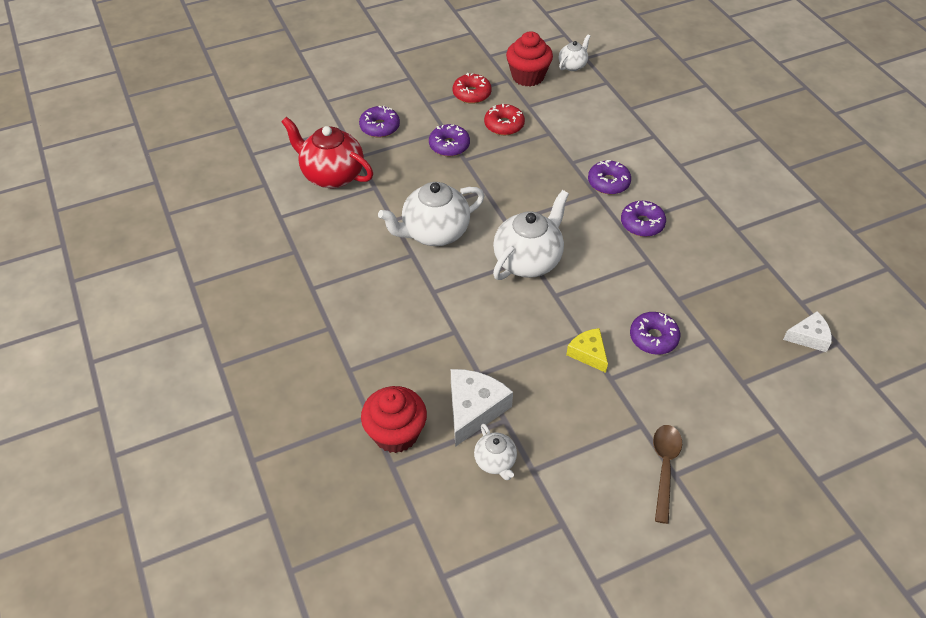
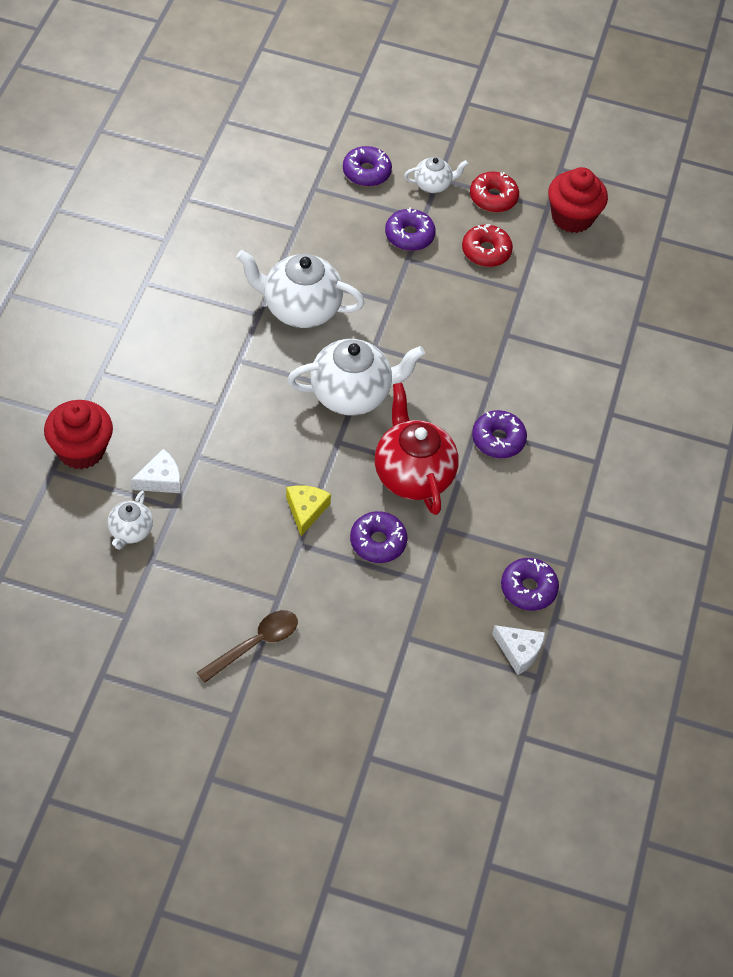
camera: 35 degrees right, 5 degrees up
(332, 175) = (272, 190): red teapot -> red teapot (412, 474)
(474, 409) = (160, 479): white cheese -> white cheese, size x0.62
(572, 65) = (633, 237): white teapot -> white teapot (433, 185)
(608, 183) = (516, 379): purple donut -> purple donut (528, 589)

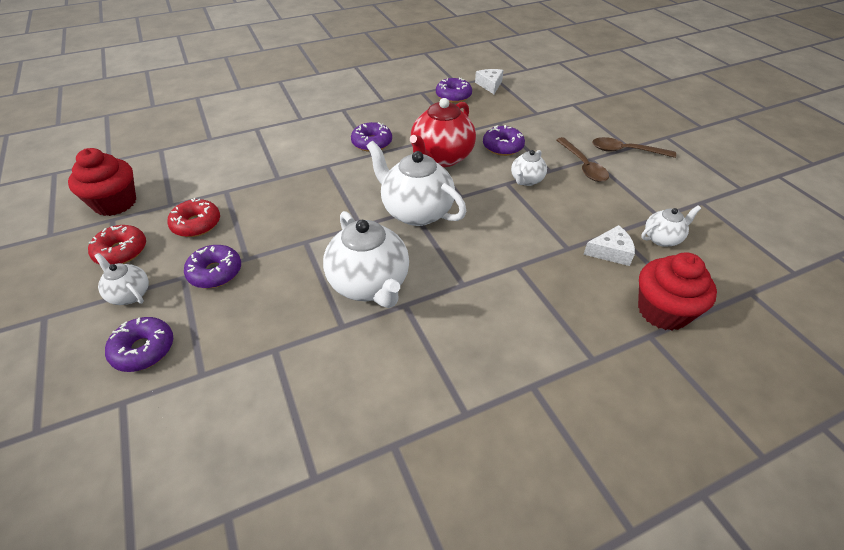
camera: 125 degrees left, 10 degrees down
(160, 479) = (611, 252): white cheese -> white cheese turned 150 degrees clockwise
(275, 579) = (583, 166): none -> brown spoon
(306, 510) = (526, 180): yellow cheese -> white teapot

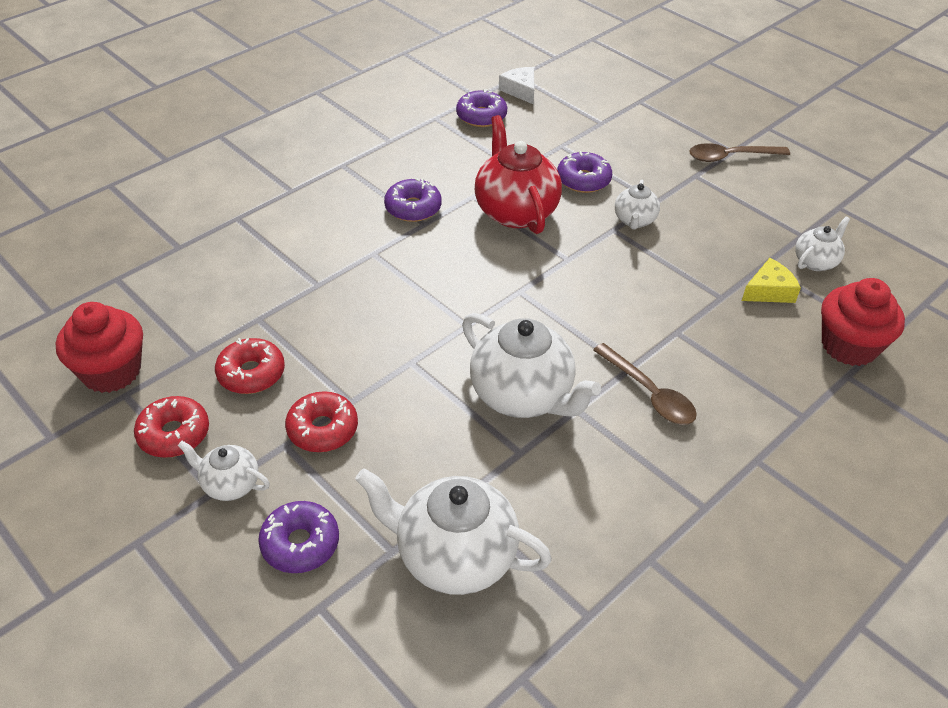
camera: 20 degrees left, 0 degrees up
(215, 272) = (322, 429): purple donut -> red donut
(416, 212) = (525, 291): white teapot -> white teapot (454, 556)
(441, 158) = (515, 211): red teapot -> red teapot turned 150 degrees clockwise
(583, 166) = (691, 187): brown spoon -> brown spoon (649, 393)
(611, 252) = (769, 291): white cheese -> yellow cheese

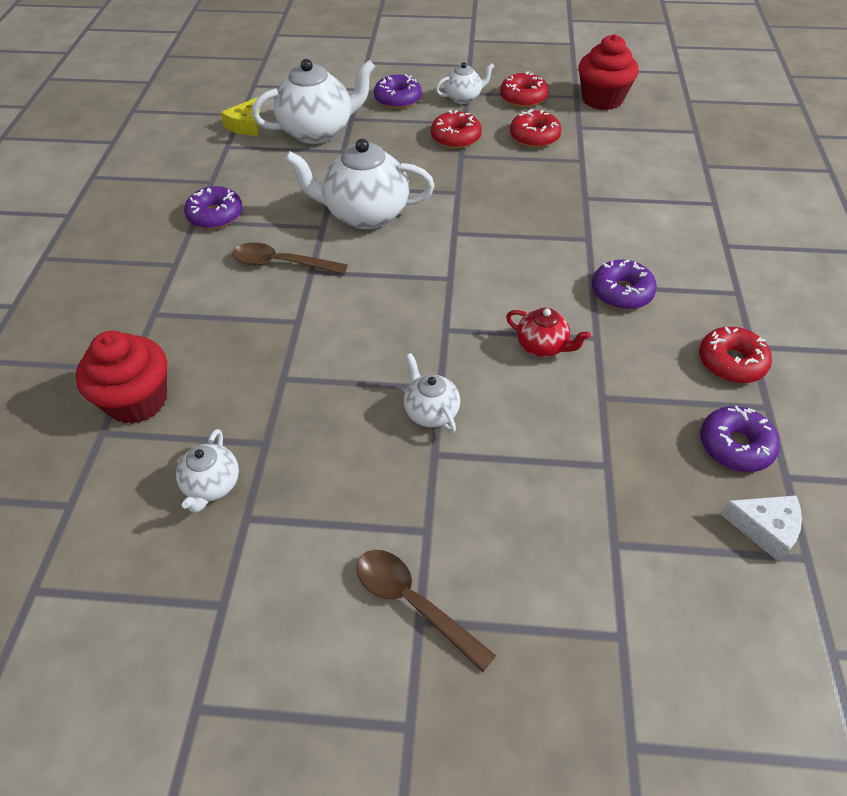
camera: 140 degrees right, 5 degrees up
(416, 141) = (731, 362): none -> red donut
(515, 211) = (542, 346): red teapot -> red teapot, size x0.52
(583, 180) = (530, 430): purple donut -> purple donut (215, 215)
(730, 157) = (413, 603): brown spoon -> brown spoon turned 90 degrees counterclockwise
(769, 291) = (242, 414): yellow cheese -> yellow cheese (246, 125)

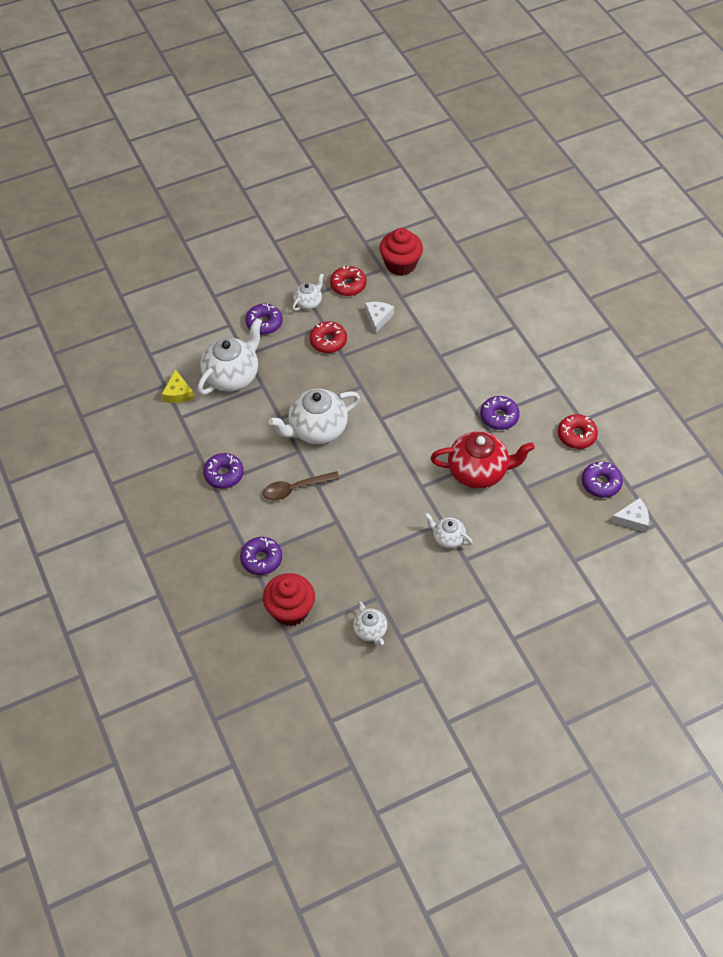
camera: 30 degrees left, 5 degrees up
(165, 322) = (261, 559): none -> purple donut
(413, 603) = (505, 632): brown spoon -> none
(534, 137) = (378, 318): red donut -> white cheese
(542, 346) = (479, 472): red teapot -> red teapot, size x1.92

